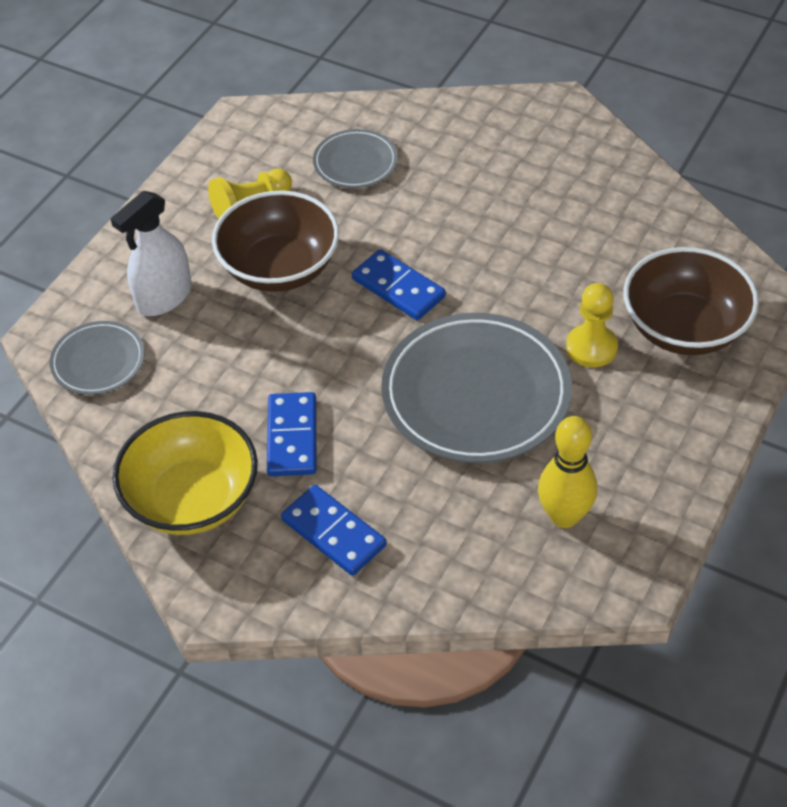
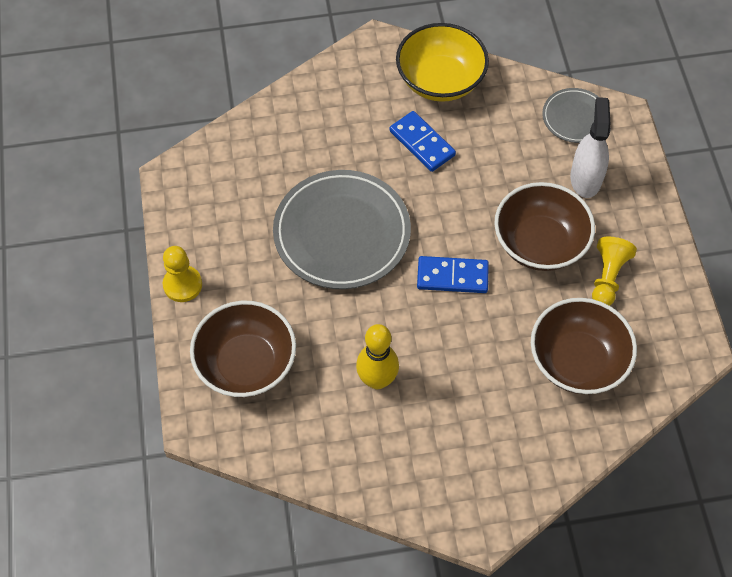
camera: 140 degrees right, 10 degrees up
(333, 533) = (350, 108): blue domino -> none
(355, 163) = (577, 361): grey plate -> brown bowl
(564, 516) = (234, 190): yellow bowling pin -> yellow bowling pin (377, 380)
(591, 347) = (296, 310): yellow pawn -> yellow pawn (182, 285)

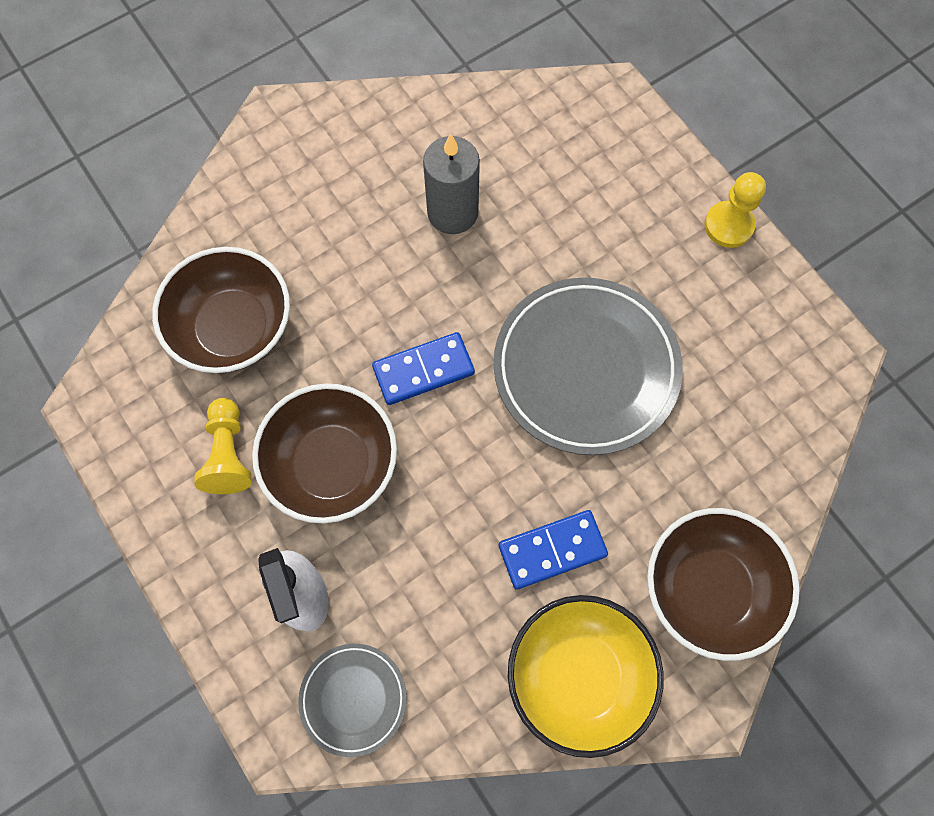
camera: 155 degrees right, 10 degrees up
(246, 364) = (602, 171): brown bowl -> brown bowl (708, 588)
(377, 380) = (452, 212): yellow bowling pin -> grey candle
(422, 143) = (552, 550): blue domino -> blue domino turned 45 degrees counterclockwise

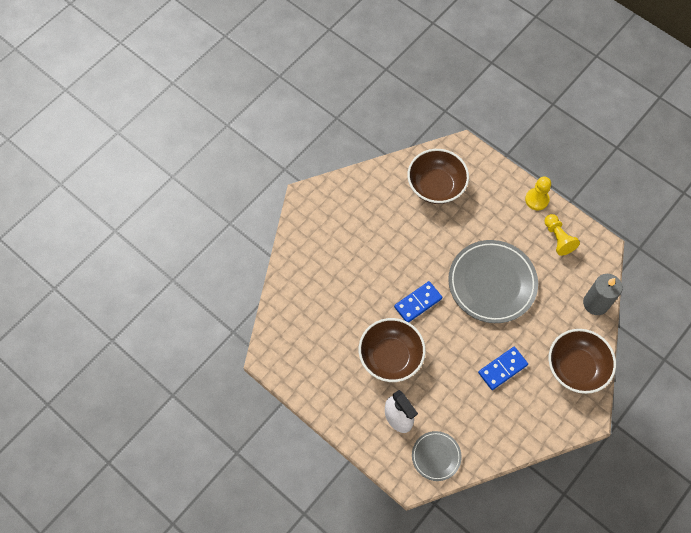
camera: 15 degrees left, 5 degrees down
(228, 454) = (341, 364): yellow pawn -> yellow pawn (558, 238)
(233, 328) = (322, 305): brown bowl -> brown bowl (436, 186)
(452, 212) = (406, 224): grey candle -> grey candle (595, 303)
(578, 675) = (531, 420): yellow bowl -> none

